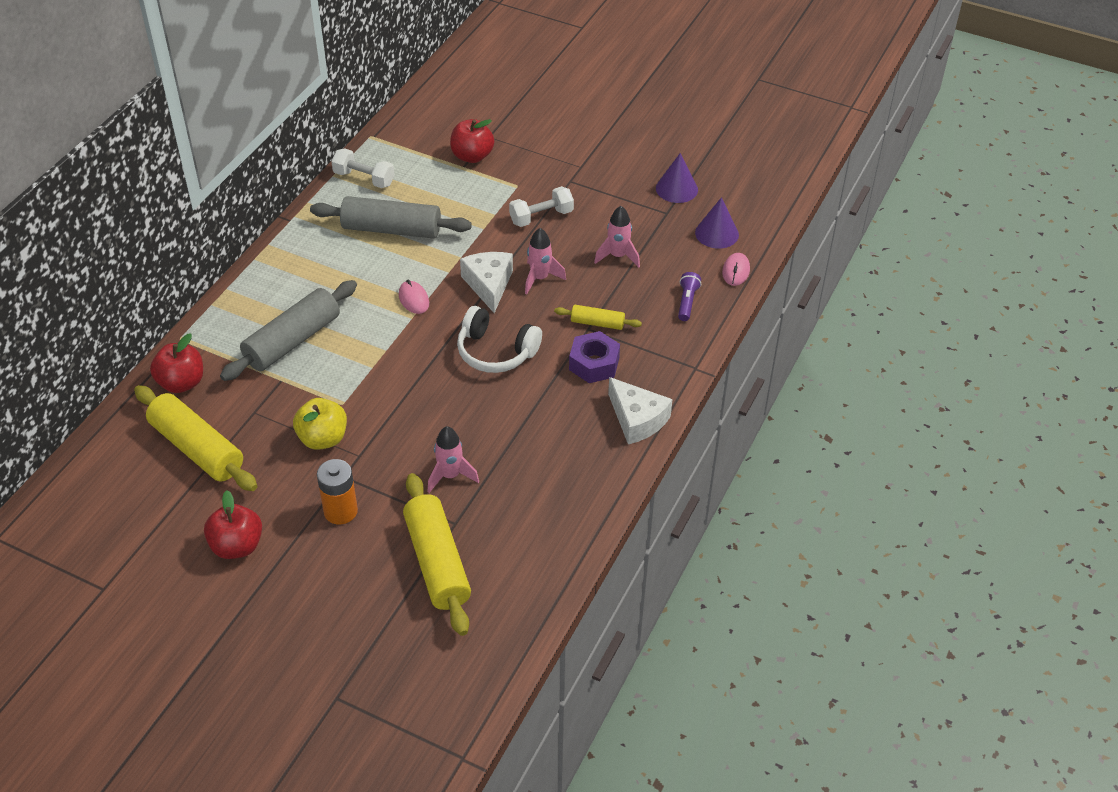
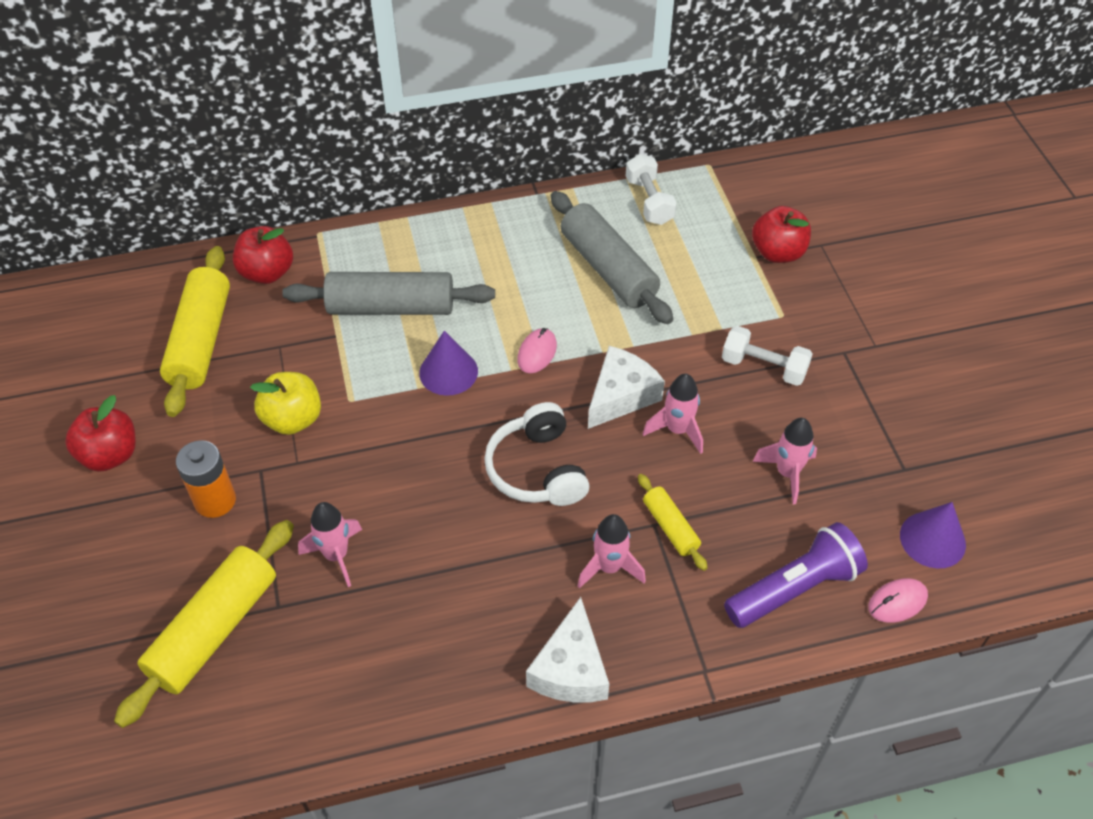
camera: 50 degrees right, 5 degrees up
(594, 364) = (609, 567): purple nut -> pink rocket
(676, 189) = (952, 451): purple cone -> purple cone (448, 372)
(687, 302) = (794, 588): purple flashlight -> purple flashlight, size x1.85

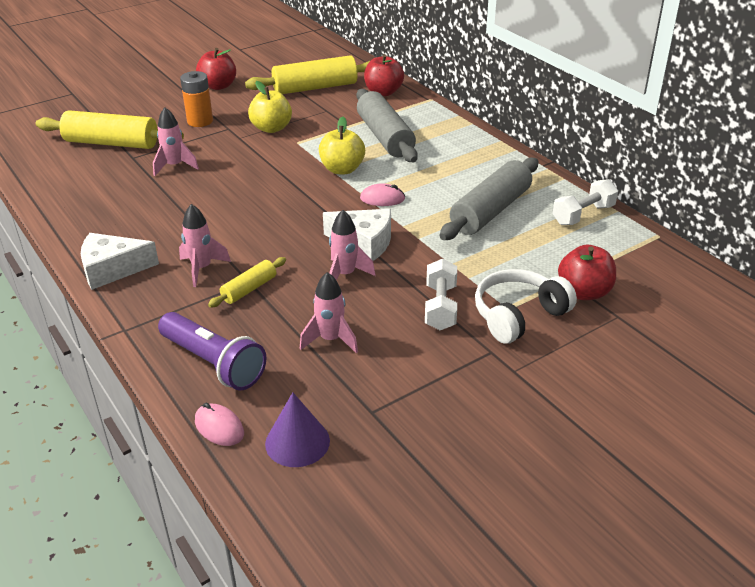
camera: 70 degrees right, 15 degrees down
(448, 372) = (342, 169): purple cone -> yellow apple
(537, 469) = (275, 221): white headphones -> white headphones (518, 315)

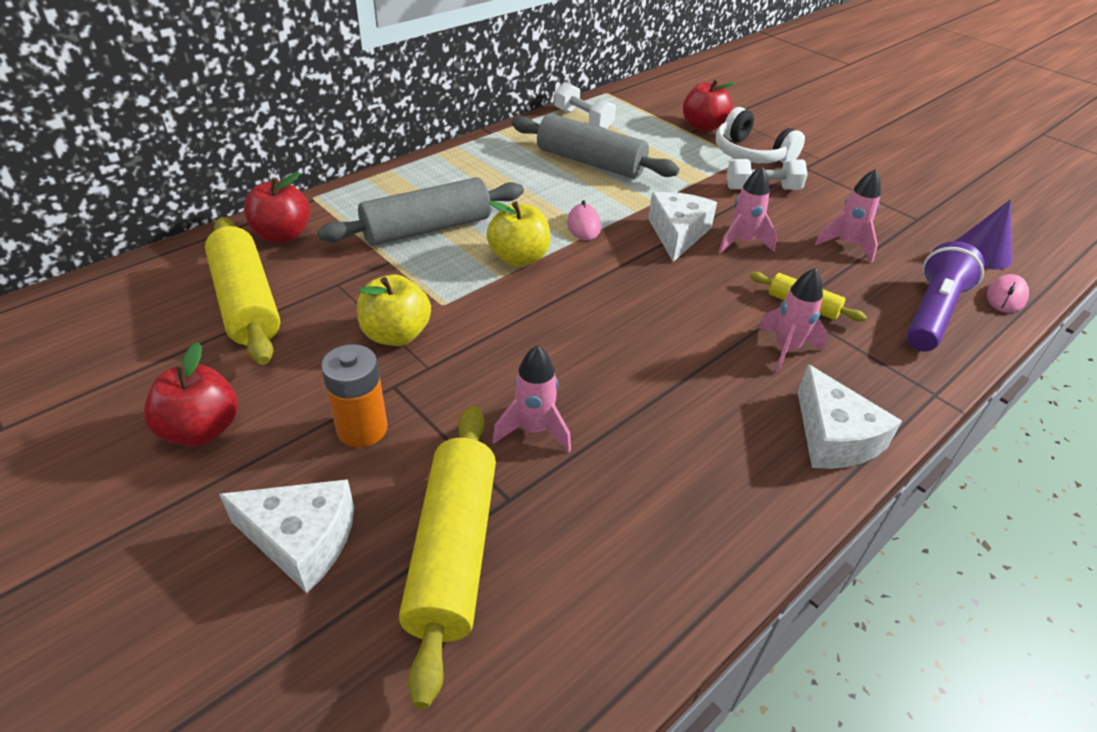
camera: 100 degrees left, 5 degrees up
(140, 111) = (302, 540): none -> white cheese

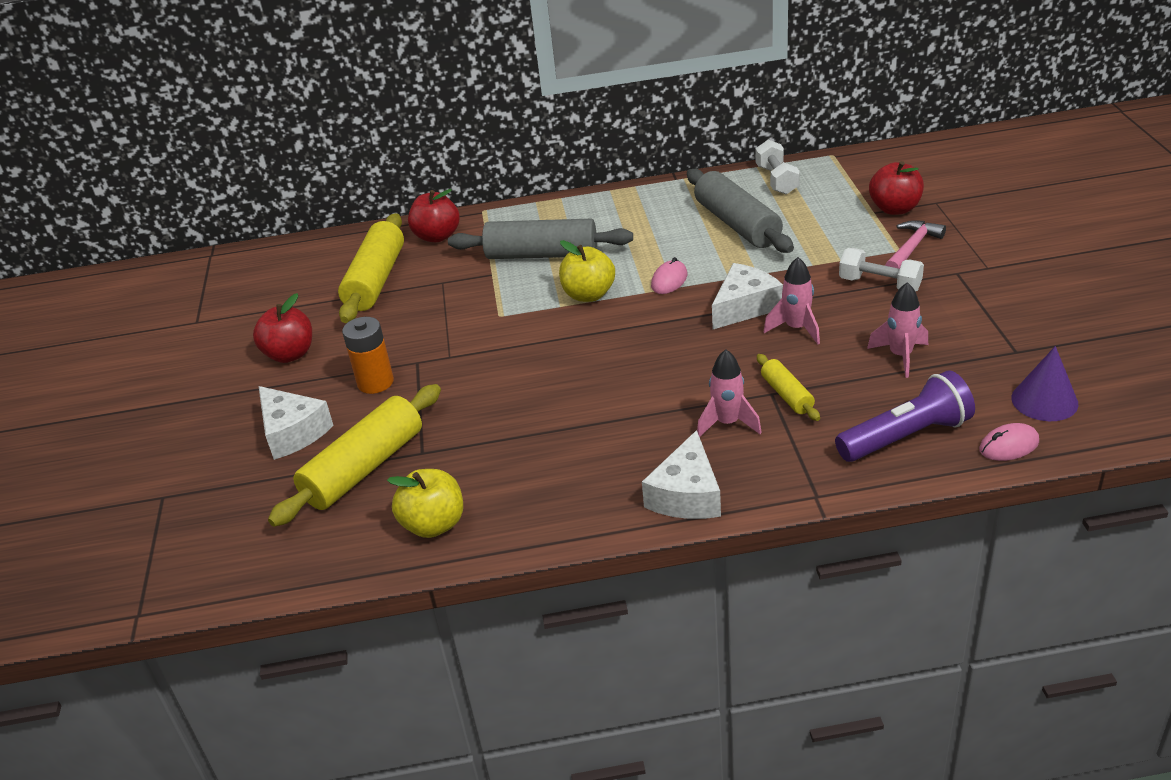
camera: 40 degrees right, 5 degrees down
(396, 335) = (449, 328): yellow apple -> yellow apple (434, 524)
(534, 430) = (477, 417): pink rocket -> none
(751, 154) = (912, 247): white headphones -> pink hammer

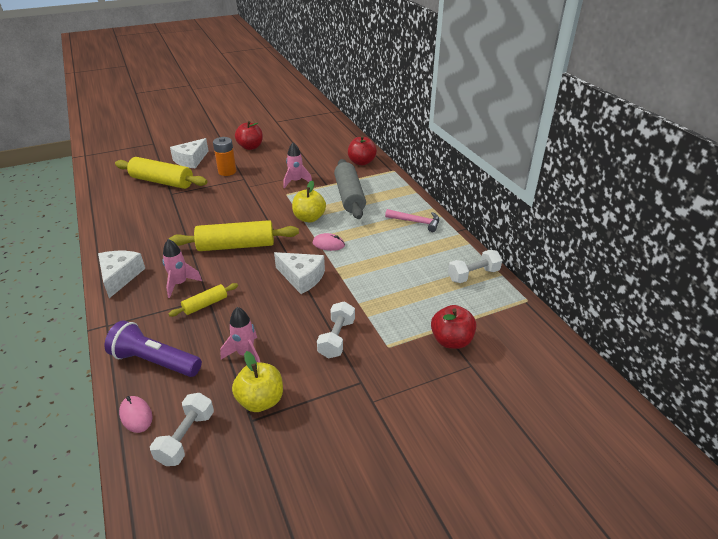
camera: 70 degrees right, 0 degrees up
(376, 280) = (315, 154): yellow rolling pin -> yellow rolling pin (236, 246)
(434, 524) = (118, 206): yellow apple -> yellow apple (260, 400)
(686, 495) = (120, 277): white cheese -> white cheese turned 90 degrees clockwise
(737, 224) = (404, 263): grey rolling pin -> none
(796, 329) = (277, 302): pink rocket -> pink rocket (296, 181)
(906, 437) = (155, 361): purple flashlight -> purple flashlight turned 150 degrees clockwise
(912, 247) = (393, 354): pink hammer -> pink hammer (416, 222)
(1044, 400) = (186, 437): purple cone -> white dumbbell

